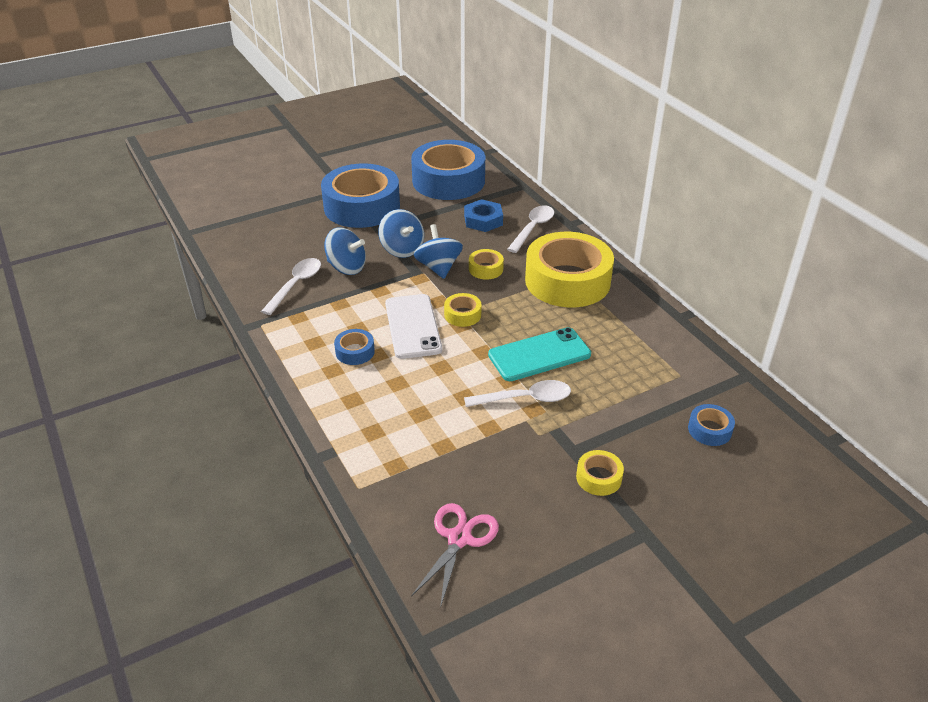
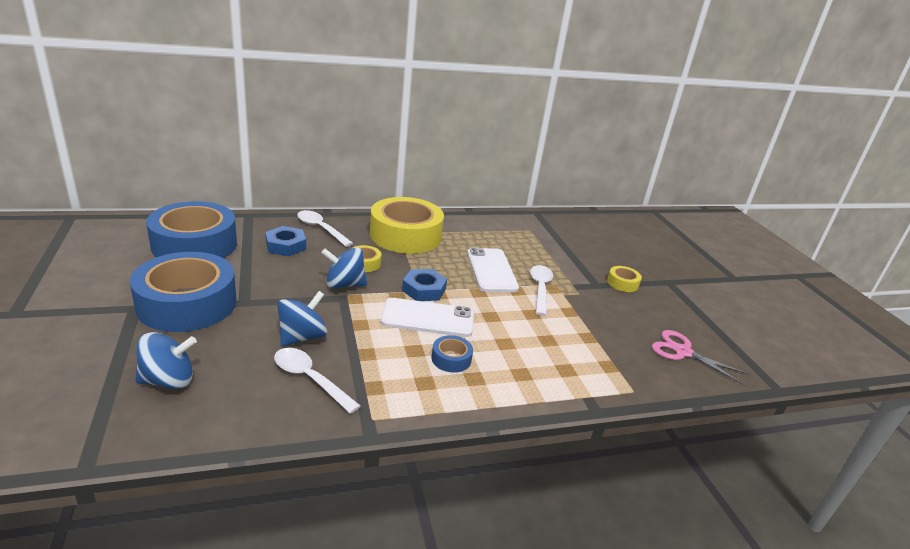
camera: 80 degrees left, 10 degrees down
(402, 249) = (297, 297): blue spinning top -> blue spinning top (168, 380)
(462, 315) = (424, 290): yellow tape -> blue nut
(539, 355) = (491, 270): turquoise phone -> white phone
(709, 430) = (582, 237): blue tape -> none

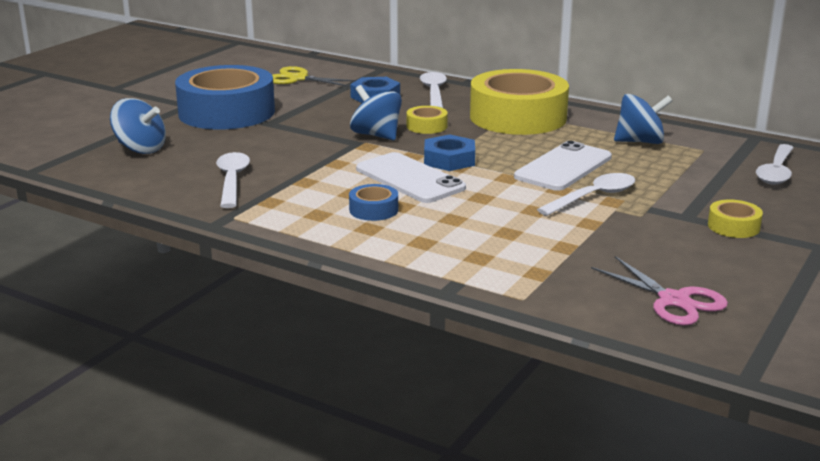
camera: 50 degrees right, 5 degrees down
(194, 244) = (298, 78): blue tape -> yellow scissors
(302, 337) = (273, 156): blue spinning top -> blue spinning top (640, 142)
(580, 235) = (776, 172): none -> white spoon
(682, 352) = (673, 301): pink scissors -> pink scissors turned 150 degrees clockwise

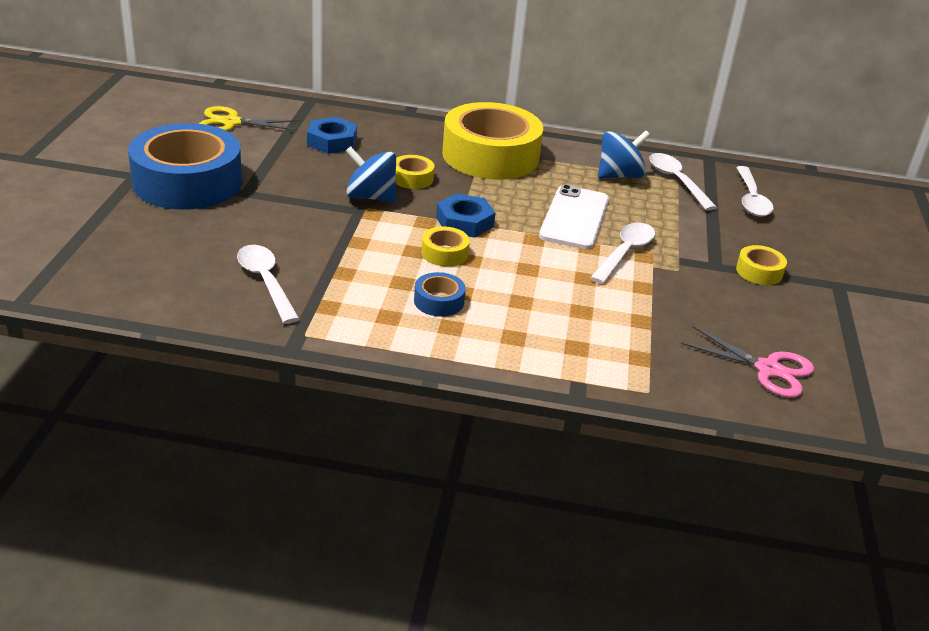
camera: 25 degrees left, 10 degrees up
(140, 149) = (128, 250): blue spinning top -> none
(410, 178) = (444, 253): white phone -> yellow tape
(434, 92) = (387, 129): white spoon -> white spoon (676, 181)

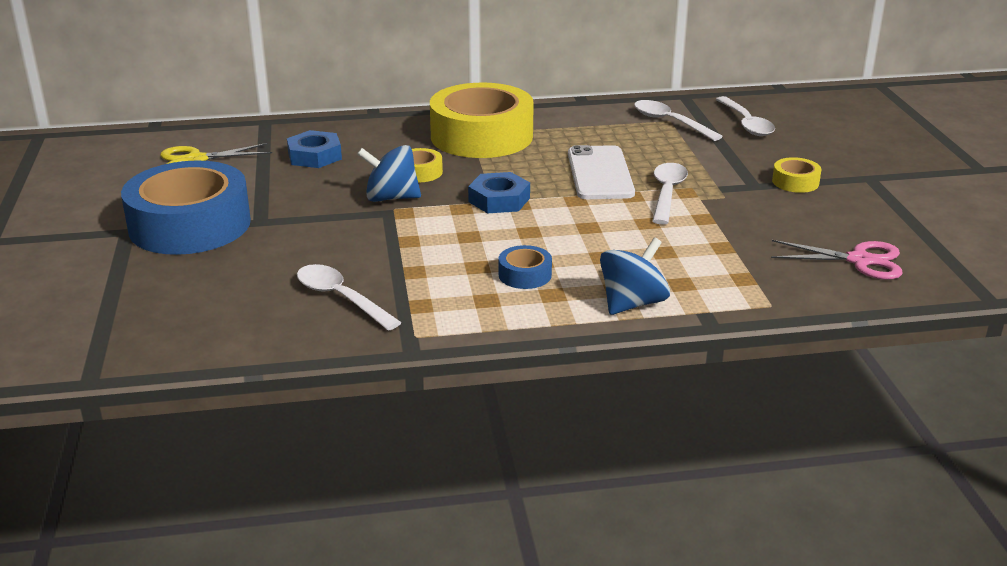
camera: 15 degrees left, 5 degrees down
(444, 253) = (500, 231): yellow tape -> none
(619, 176) = (615, 128): blue spinning top -> blue spinning top (632, 303)

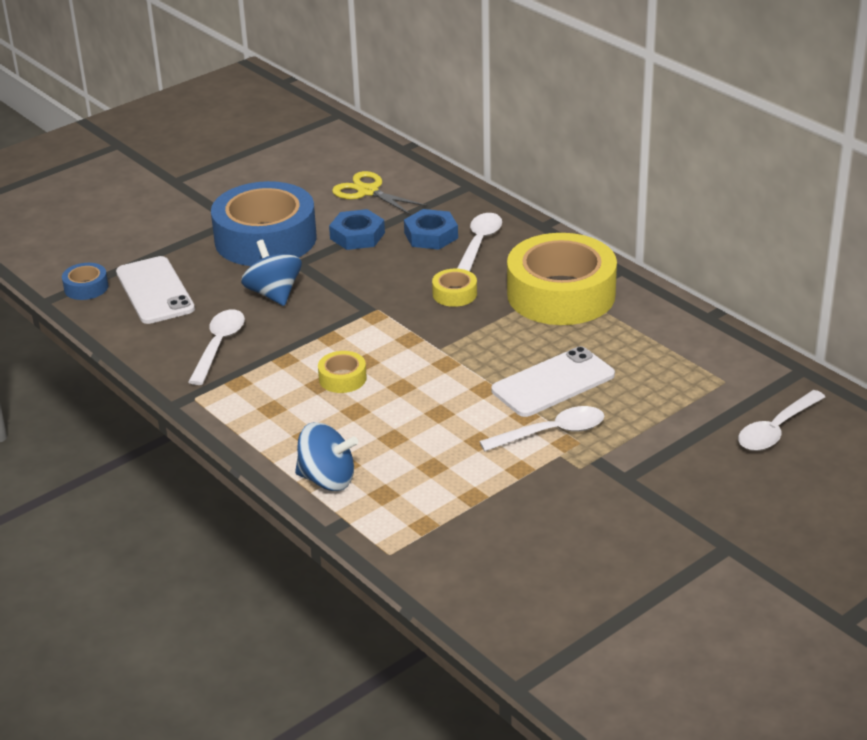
camera: 60 degrees right, 5 degrees up
(184, 306) = (155, 291): none -> white phone
(391, 198) = (394, 300): blue spinning top -> blue spinning top (274, 294)
(499, 200) = (444, 351): blue nut -> blue nut (357, 236)
(525, 275) = (326, 411): blue tape -> blue tape (86, 287)
(670, 122) = (720, 383): white spoon -> white spoon (479, 244)
(795, 182) = (661, 501): yellow tape -> yellow tape (342, 378)
(859, 260) = (524, 584): pink scissors -> none

